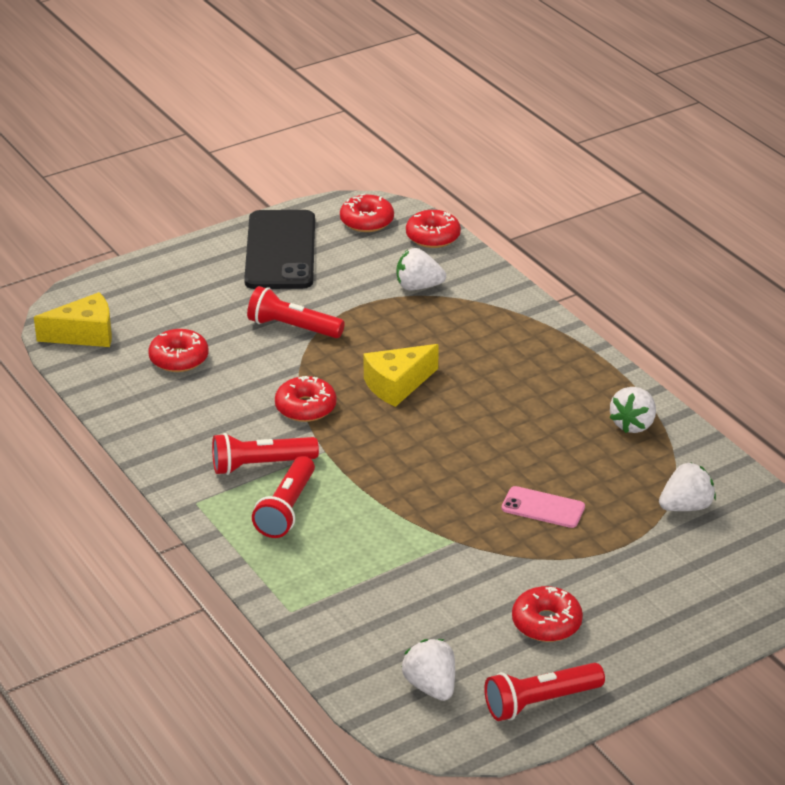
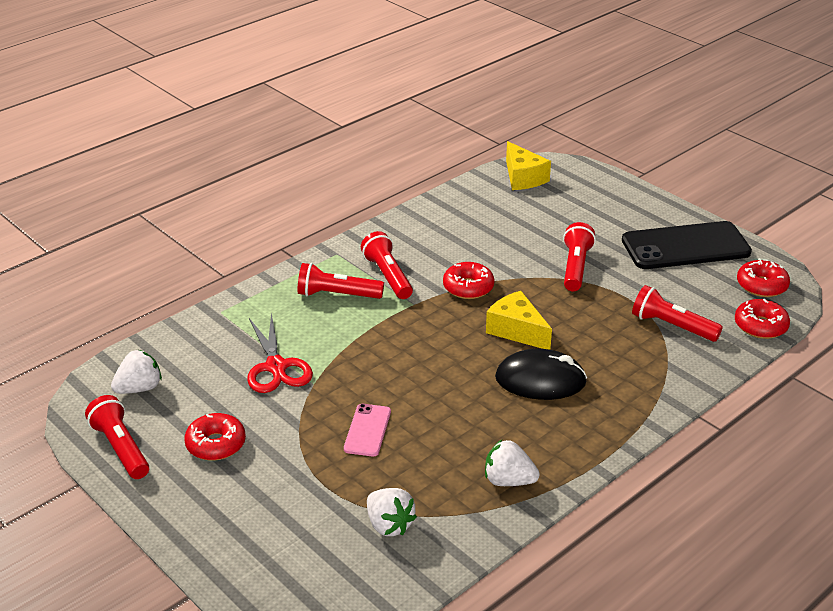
camera: 80 degrees right, 0 degrees up
(179, 359) = (509, 221): red donut -> none
(417, 568) = (276, 367): none -> red scissors
(418, 287) = (672, 326): white strawberry -> red flashlight
(485, 382) = (540, 380): none -> black mouse

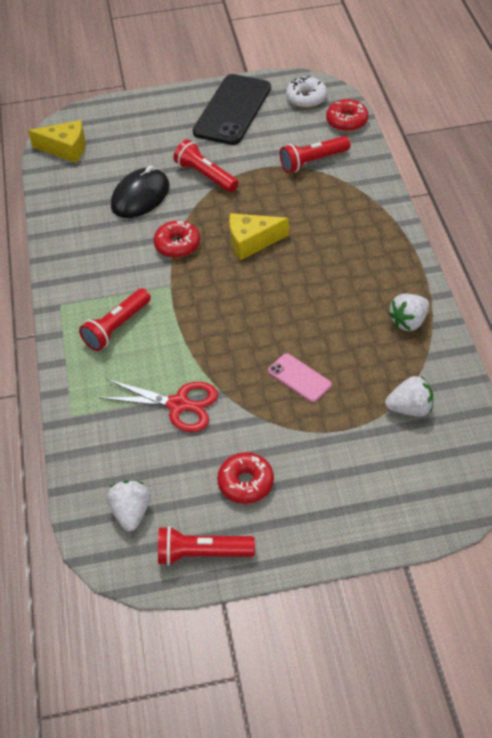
camera: 55 degrees left, 15 degrees up
(388, 276) = (120, 285): red flashlight -> none
(540, 380) = (317, 255): black mouse -> black mouse (140, 196)
(761, 285) = (306, 98): red donut -> white donut

